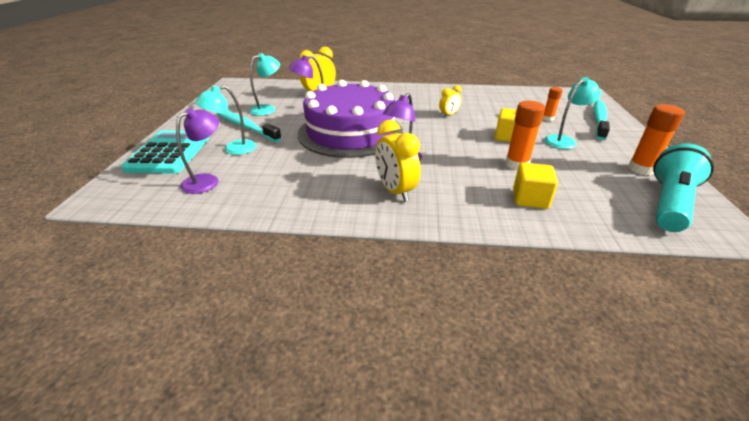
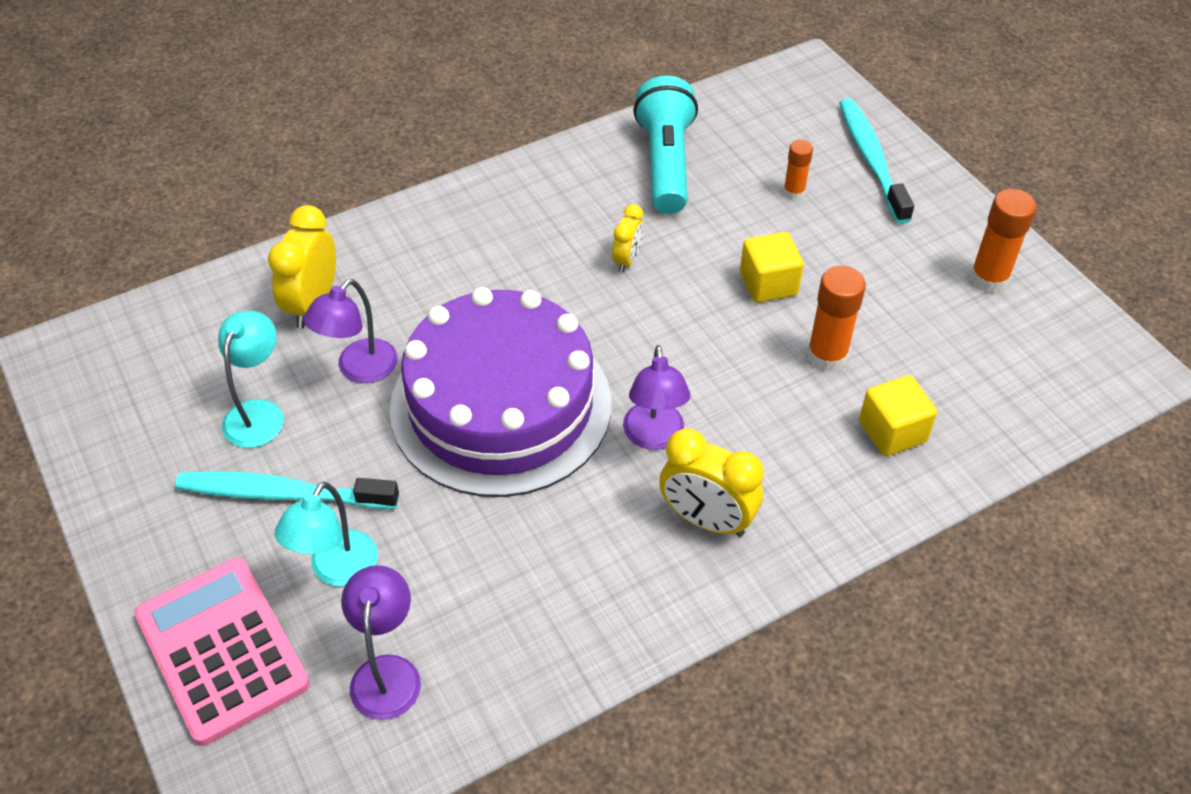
camera: 35 degrees left, 15 degrees up
(169, 153) = (222, 650): turquoise calculator -> pink calculator
(564, 140) = (854, 251): turquoise lamp -> none
(669, 203) = (1052, 345): turquoise flashlight -> turquoise flashlight (665, 163)

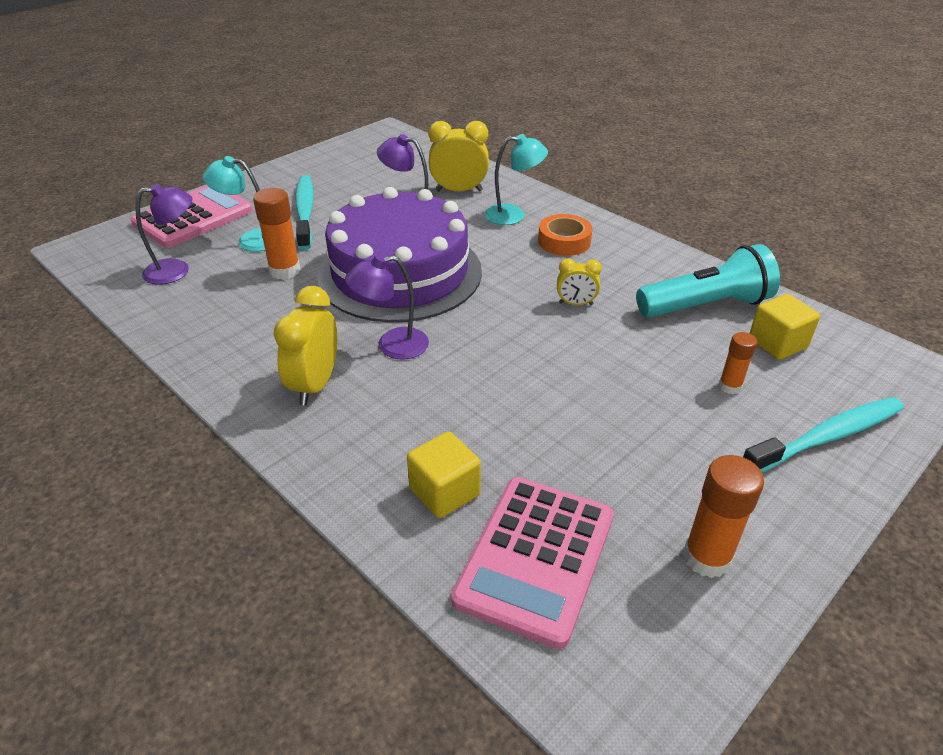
camera: 75 degrees right, 10 degrees down
(258, 413) = (364, 192): turquoise lamp -> turquoise lamp (513, 215)
(495, 234) = (564, 241): none -> orange tape
(768, 284) = (595, 385): yellow cube -> yellow cube (777, 343)
(827, 356) = (522, 434): orange glue stick -> orange glue stick (285, 271)
(977, 384) = (535, 558): none -> pink calculator

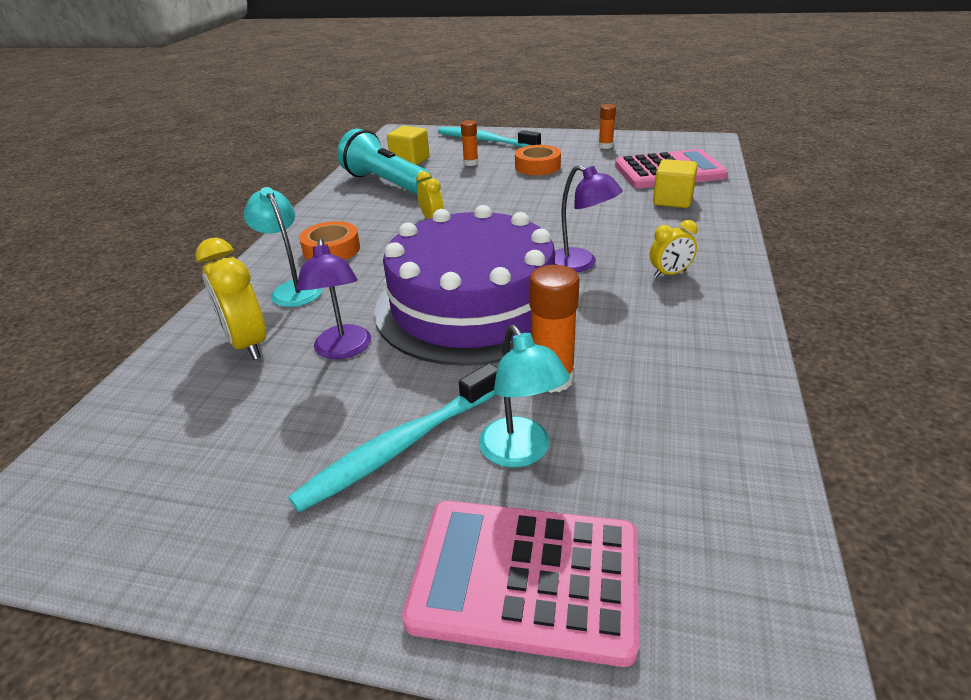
camera: 120 degrees left, 5 degrees down
(176, 271) = (663, 473): purple lamp -> none
(315, 385) = (670, 274): yellow clock -> yellow clock, size x0.58
(669, 437) = (537, 166): none -> orange tape
(706, 557) = (605, 146): orange glue stick -> orange glue stick, size x0.60

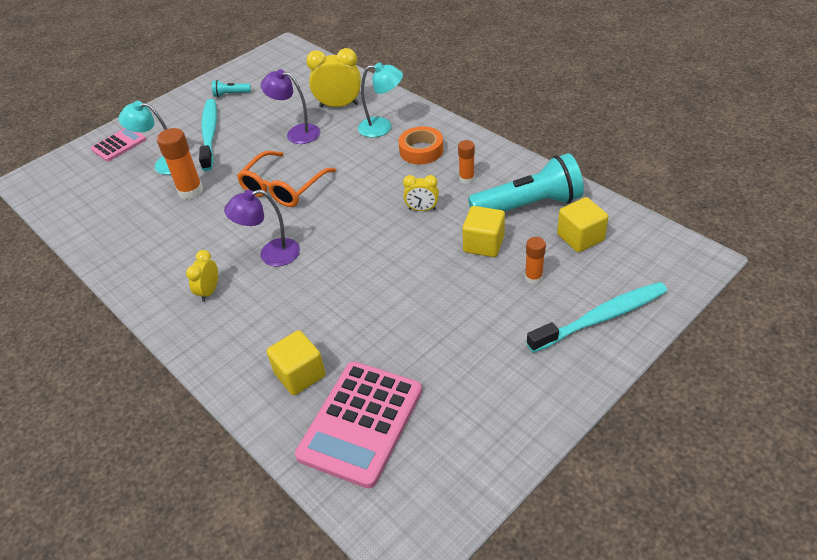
camera: 125 degrees right, 10 degrees up
(244, 500) = (231, 94): none -> turquoise flashlight
(452, 185) = (483, 244): none -> yellow cube
(472, 305) = (283, 188): purple cake -> orange glasses
(525, 578) = (119, 145): pink calculator -> pink calculator, size x0.56
(537, 166) = (477, 323): orange tape -> none
(605, 146) = (487, 418): orange glue stick -> orange glue stick (467, 179)

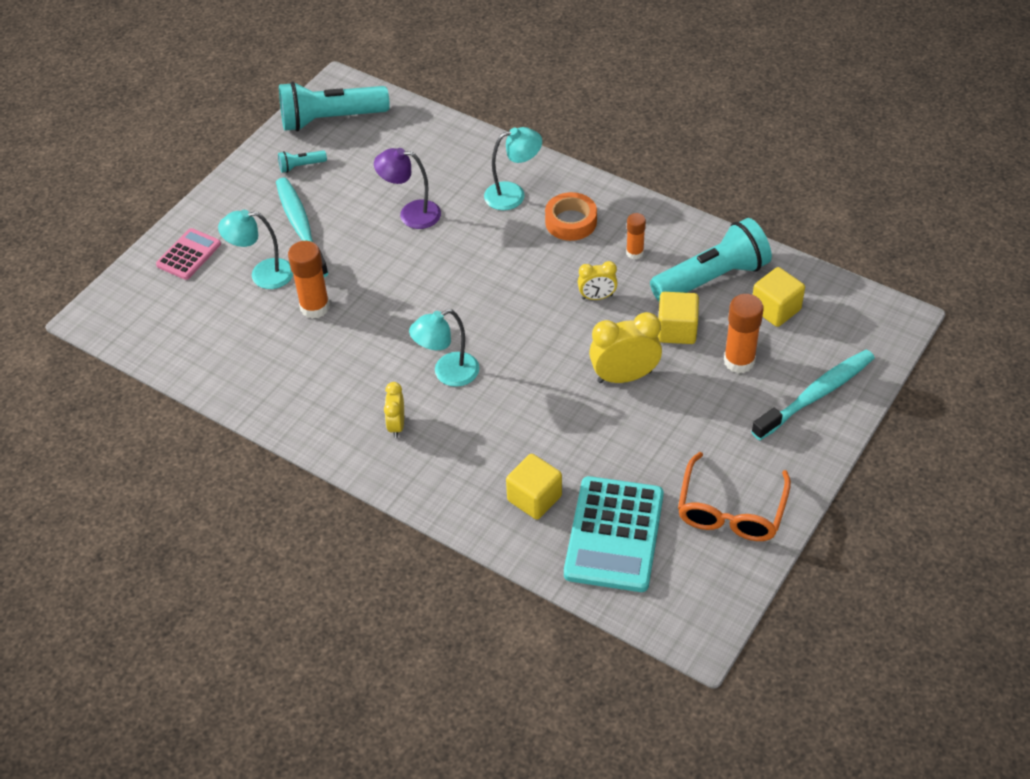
camera: 15 degrees left, 5 degrees up
(267, 67) = (331, 119): none -> turquoise flashlight
(271, 255) = (447, 373): purple lamp -> turquoise lamp
(283, 188) = (425, 290): orange glasses -> orange glasses (731, 511)
(339, 105) = (448, 169): yellow clock -> yellow clock (624, 376)
(360, 423) = (614, 535): pink calculator -> turquoise calculator
(533, 277) = (739, 361): orange glue stick -> orange glue stick, size x1.65

